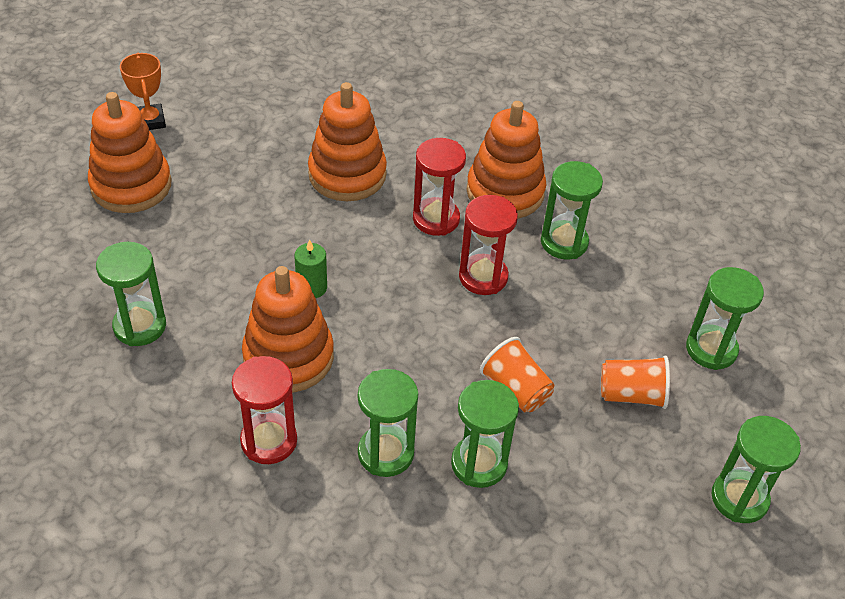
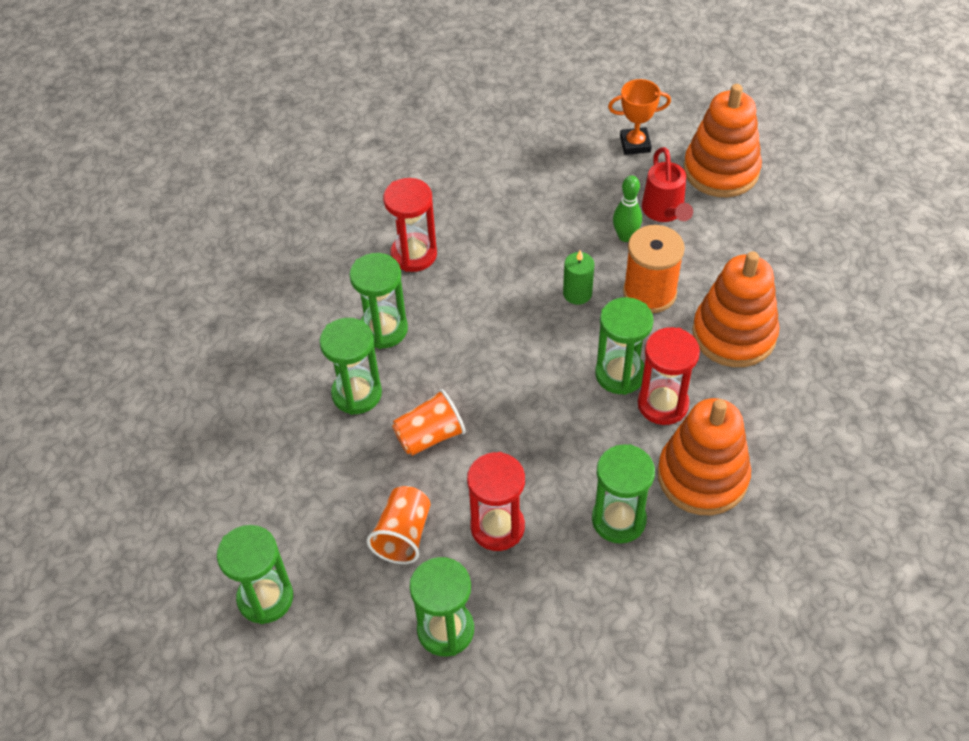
camera: 105 degrees right, 5 degrees up
(140, 326) = (547, 178): green hourglass -> green hourglass (620, 374)
(150, 121) = (815, 183): orange trophy -> orange trophy (635, 144)
(192, 226) = (664, 212): none -> red watering can
(229, 254) = (625, 236): none -> green bowling pin
(288, 357) = (498, 272): orange stacking toy -> none
(304, 233) = (649, 293): none -> orange spool
(483, 277) = (575, 433): red hourglass -> red hourglass (497, 527)

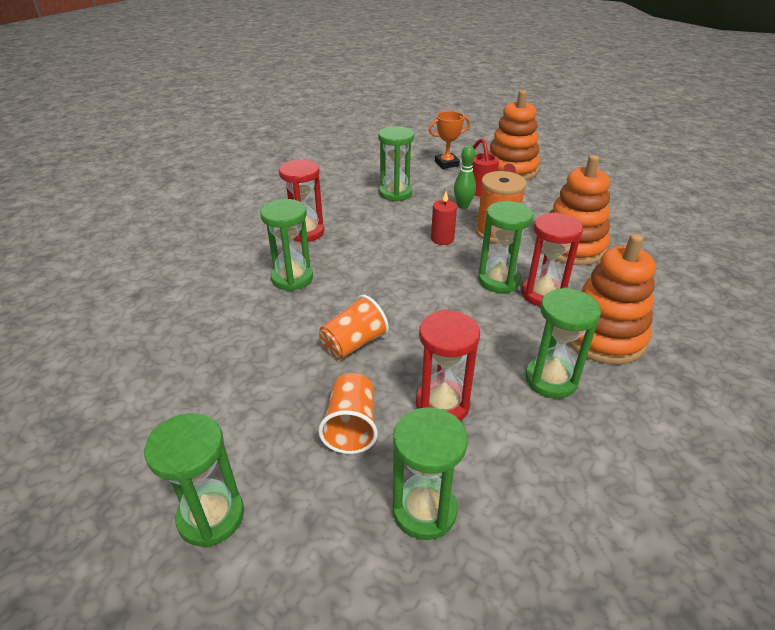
camera: 15 degrees left, 15 degrees down
(357, 394) = (278, 323): green hourglass -> green hourglass (395, 193)
(577, 293) = (442, 239): green candle -> red candle

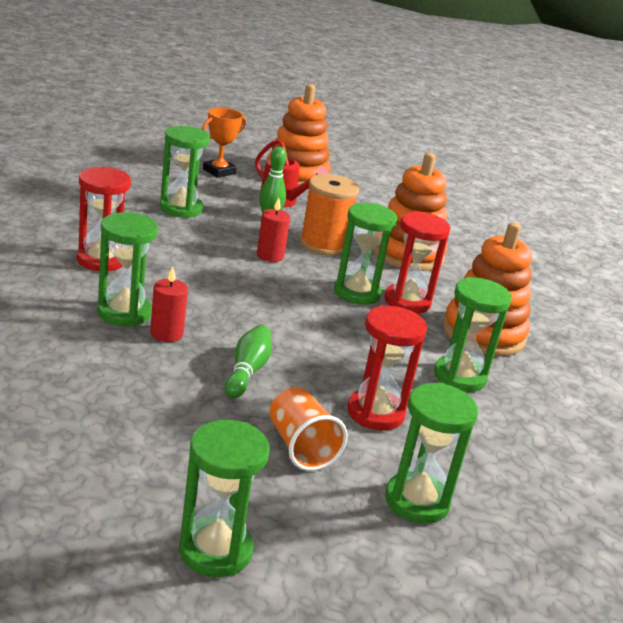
camera: 30 degrees left, 10 degrees down
(312, 300) = (166, 333): none -> red candle
(353, 344) = (247, 371): orange cup -> green bowling pin

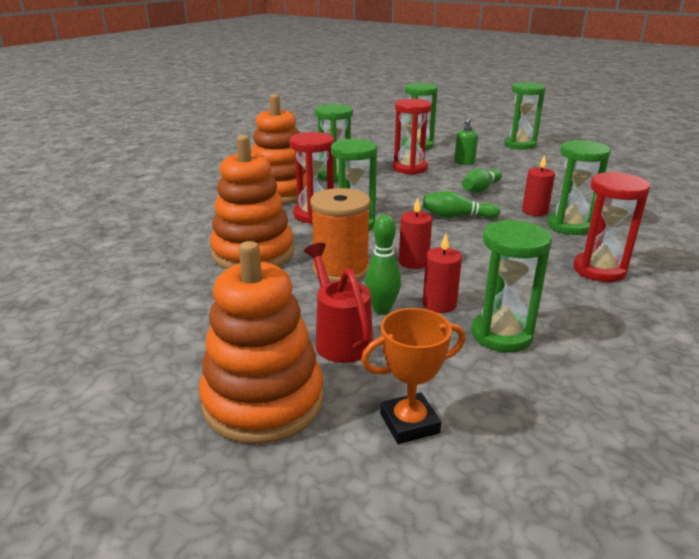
camera: 150 degrees left, 0 degrees up
(231, 224) = (439, 304): none -> red candle
(257, 314) = (456, 217): none -> green bowling pin
(301, 447) = (464, 162): orange cup -> green soap dispenser

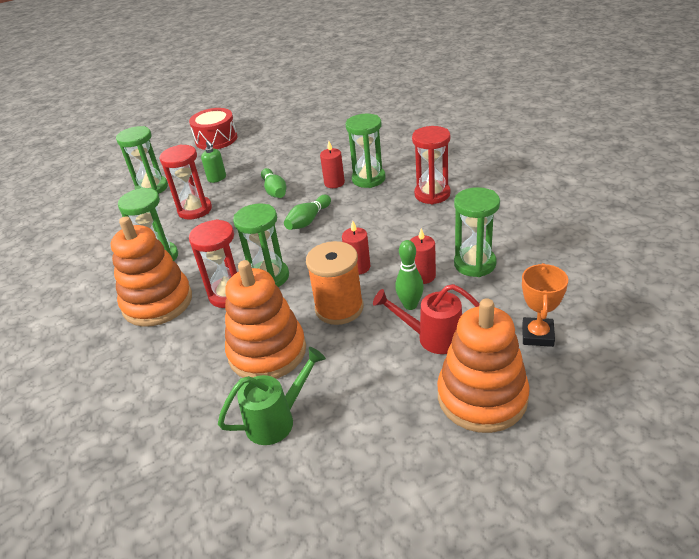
camera: 55 degrees left, 10 degrees up
(170, 283) = (277, 420): none -> green watering can
(519, 145) = (216, 139): green hourglass -> red drum

